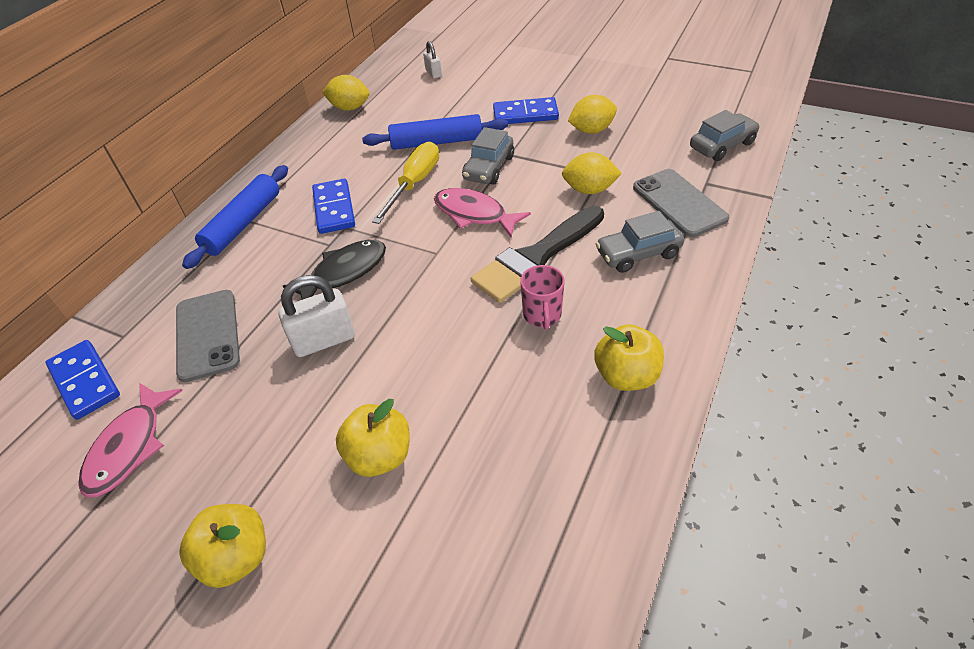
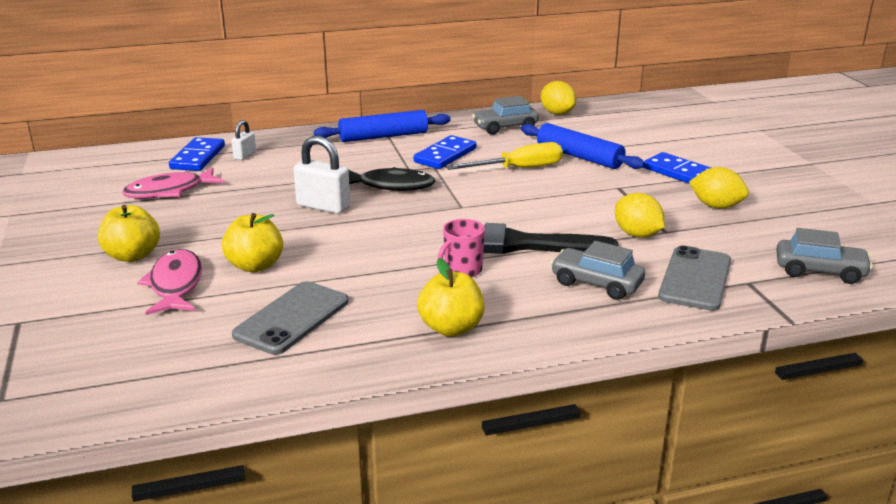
camera: 45 degrees right, 20 degrees down
(207, 335) = (277, 171): grey phone -> grey phone (292, 318)
(433, 73) = (657, 121): white padlock -> white padlock (245, 155)
(474, 214) = (525, 202): pink fish -> pink fish (175, 284)
(488, 168) = (587, 186): grey car -> grey car (505, 127)

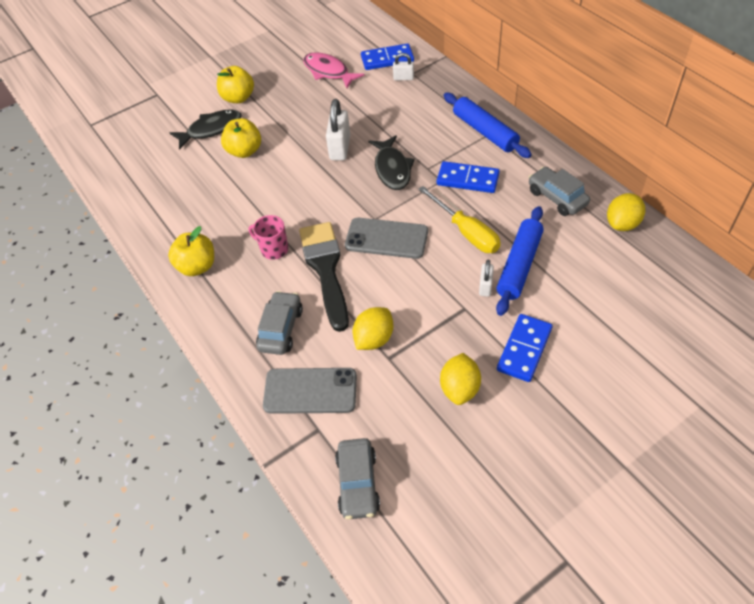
camera: 75 degrees right, 25 degrees up
(175, 284) = (211, 129): pink fish -> black fish
(292, 318) = (188, 191): grey phone -> grey phone (386, 238)
(596, 174) = (485, 286): none -> white padlock

